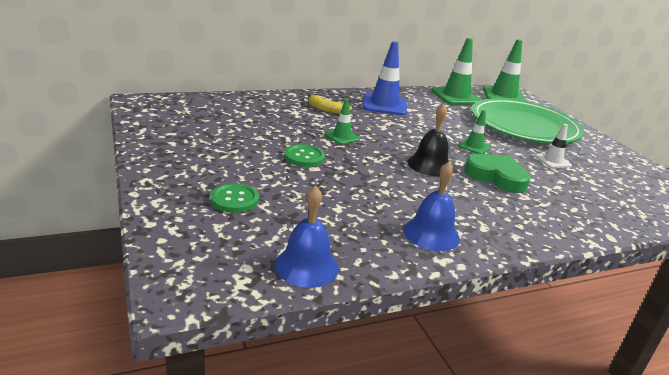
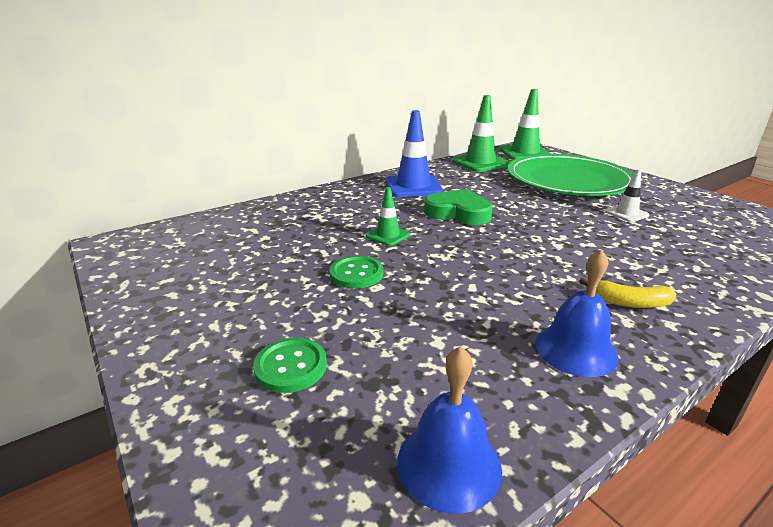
camera: 10 degrees left, 0 degrees up
(326, 109) = (353, 205): yellow banana -> yellow banana (629, 302)
(429, 165) = (507, 249): black bell -> none
(474, 146) = (537, 215): green traffic cone -> none
(496, 177) = (588, 247): green heart -> green heart (458, 213)

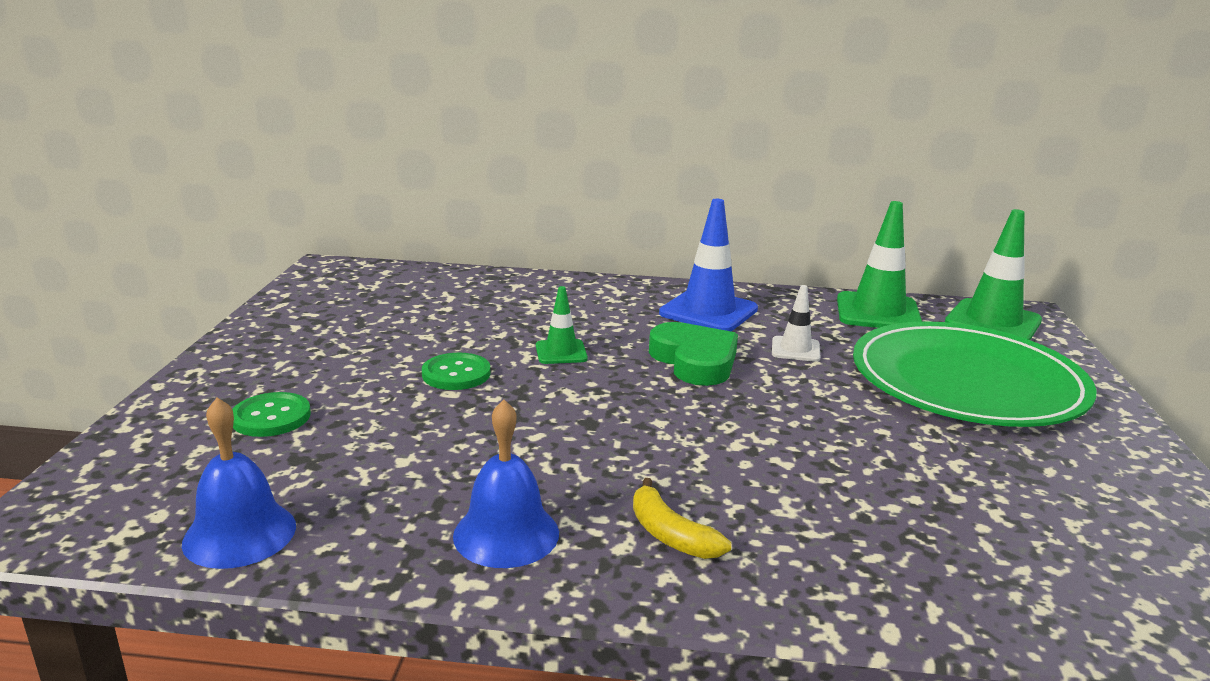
camera: 40 degrees right, 5 degrees down
(626, 213) = (947, 457): white traffic cone -> white traffic cone (795, 349)

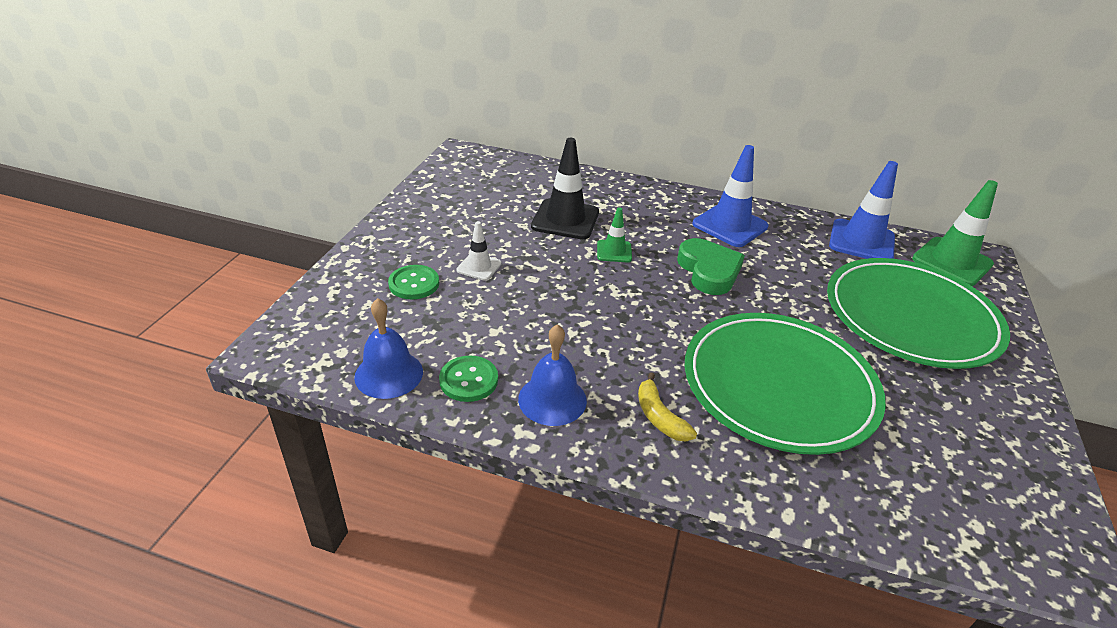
camera: 10 degrees right, 15 degrees up
(456, 374) = (538, 262): green button -> green button (468, 380)
(486, 325) = (565, 219): none -> black traffic cone
(795, 349) = (787, 270): white traffic cone -> white traffic cone (479, 267)
(826, 476) = (779, 385): none -> green plate
(878, 312) = (861, 241): green traffic cone -> blue traffic cone

